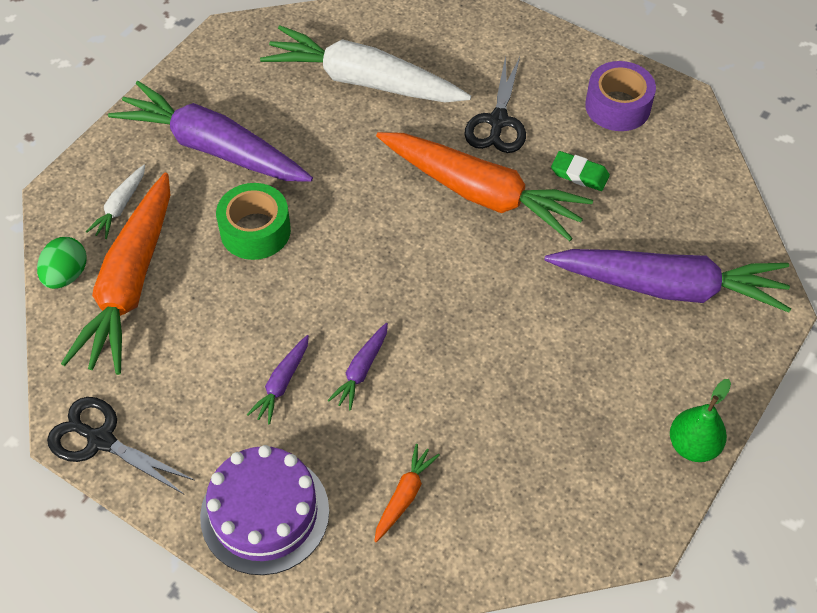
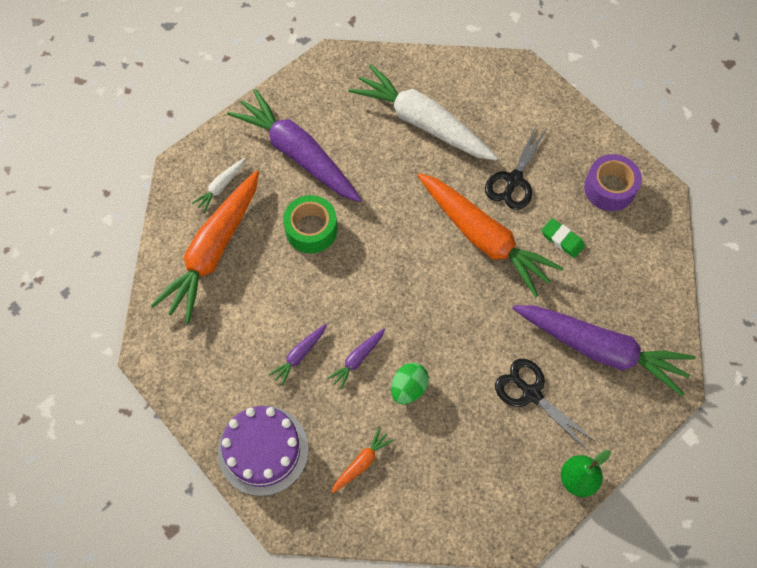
camera: 15 degrees right, 10 degrees up
(66, 275) = (171, 233): green egg -> green egg (408, 388)
(101, 440) = (166, 367): black scissors -> black scissors (531, 394)

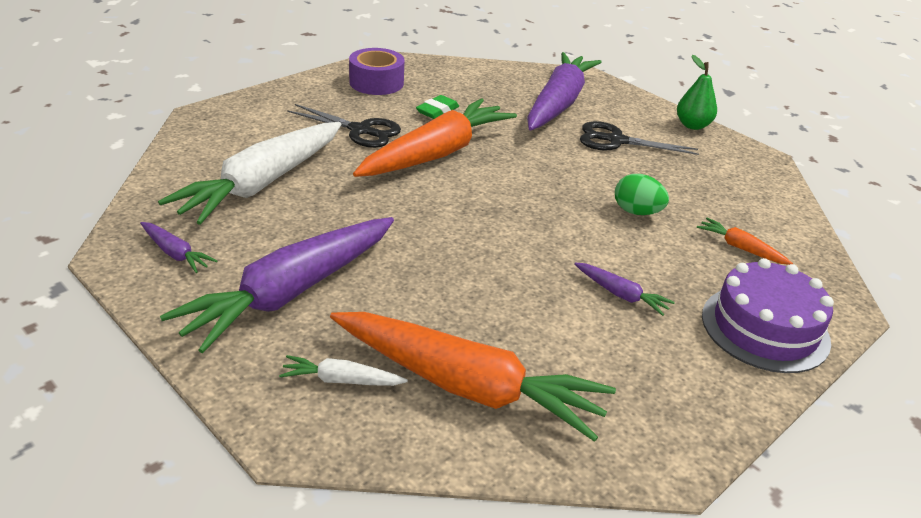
camera: 95 degrees left, 30 degrees down
(220, 187) = (341, 380): white carrot -> white carrot turned 150 degrees clockwise
(311, 229) = (425, 281): green tape -> none
(357, 359) = (612, 247): purple carrot -> purple carrot (175, 253)
(531, 394) = (616, 141): black scissors -> black scissors turned 60 degrees clockwise

